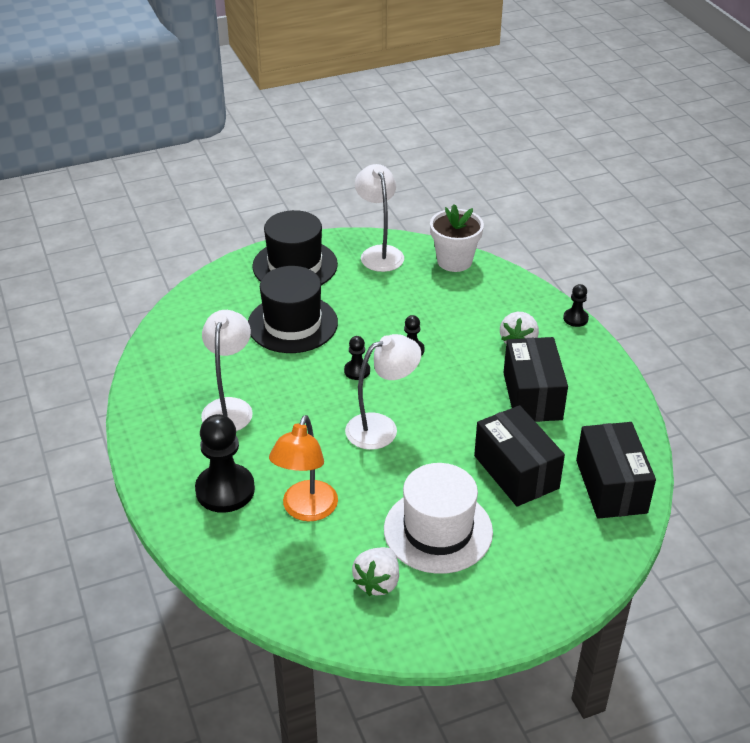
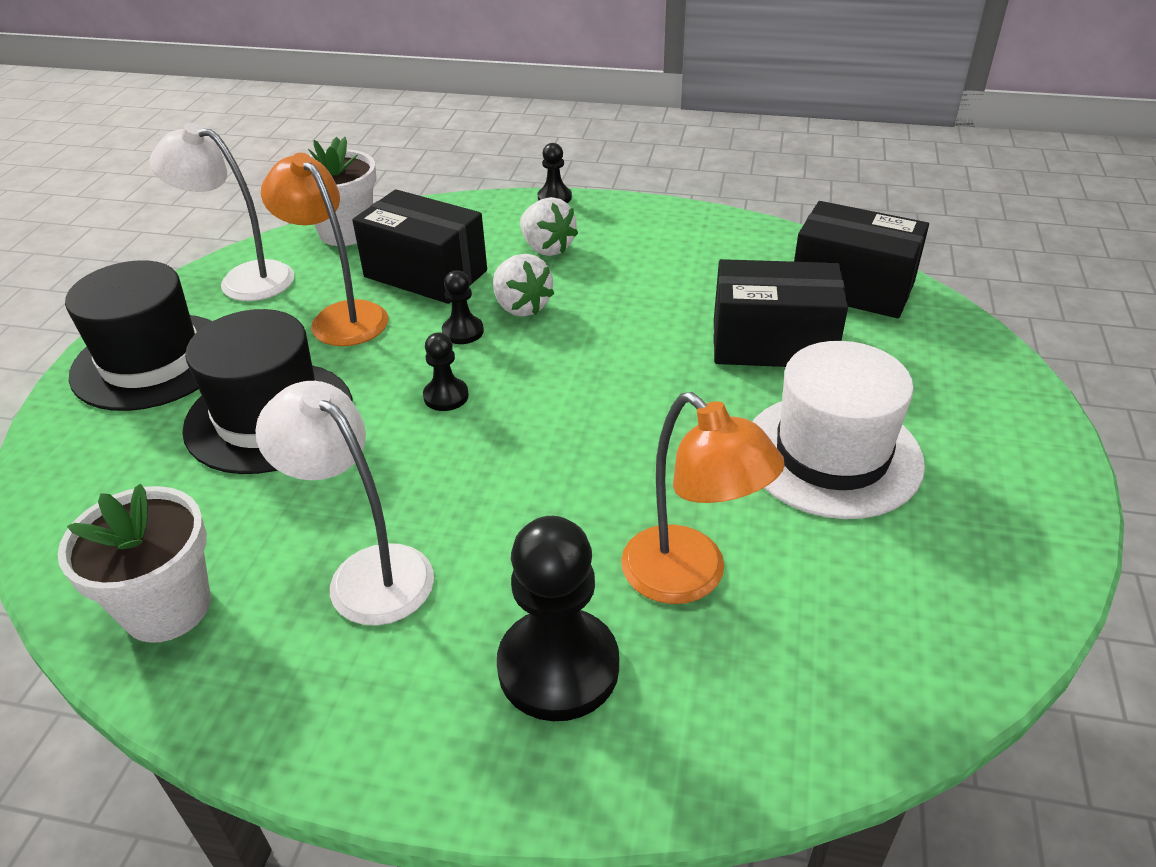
camera: 55 degrees left, 0 degrees up
(169, 363) = (167, 607): none -> white flower pot
(378, 582) = (900, 561): white strawberry -> white strawberry (521, 307)
(381, 428) = (584, 422): white lamp -> none
(382, 302) = (340, 317): none -> orange lamp
(532, 396) = (651, 277): black box -> black box (425, 274)

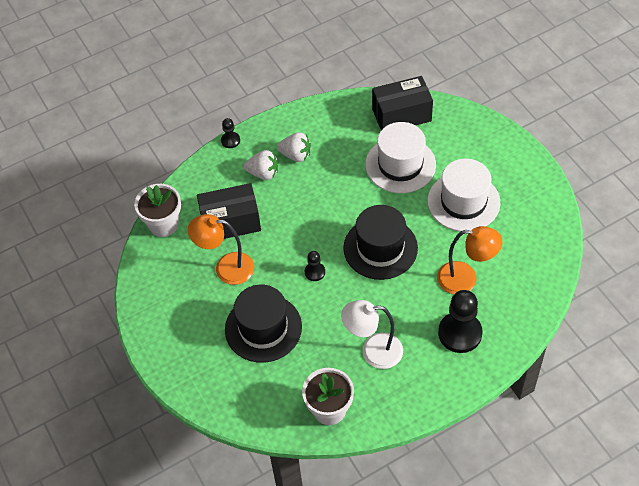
camera: 40 degrees left, 15 degrees up
(151, 361) = (181, 342): black hat -> black hat (380, 248)
(243, 279) = (156, 280): white lamp -> none
(463, 331) = (284, 240): black pawn -> none
(521, 307) = (291, 211): white strawberry -> white strawberry (296, 155)
(772, 343) = (400, 164): black box -> white hat

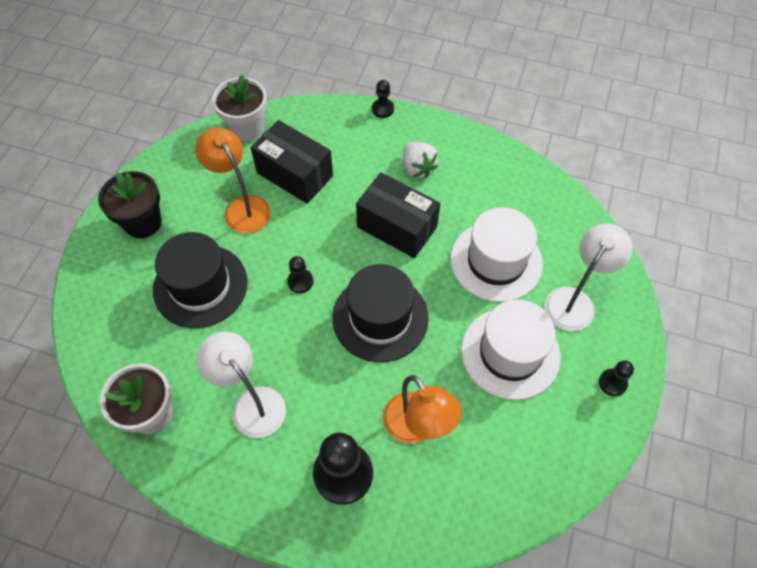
camera: 45 degrees right, 5 degrees up
(179, 331) = (143, 222): none -> black flower pot
(263, 173) = (372, 159): white strawberry -> none
(401, 115) = (555, 218): black box -> black box (397, 227)
(461, 148) = (574, 301): none -> white lamp
(524, 169) = (612, 383): none -> black pawn

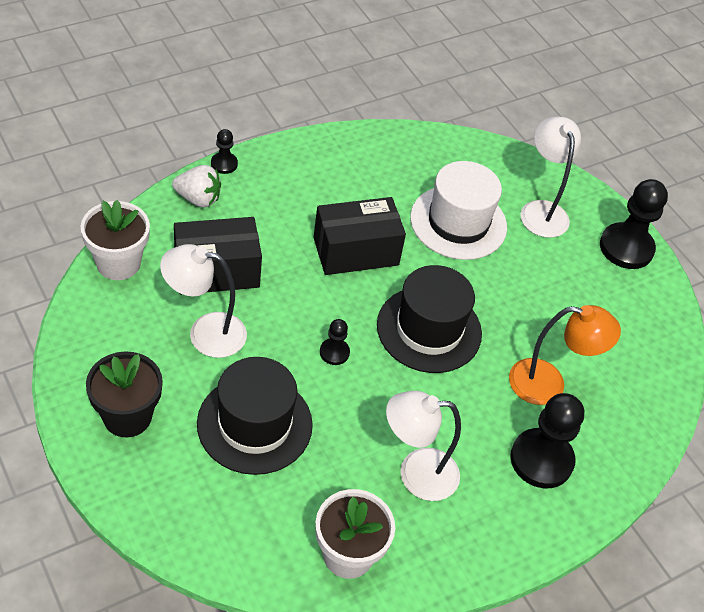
camera: 55 degrees left, 10 degrees down
(242, 207) = (205, 333): orange lamp -> white lamp
(417, 168) = (314, 193): white strawberry -> white strawberry (198, 198)
(510, 353) = (544, 280): white hat -> none
(612, 383) = (626, 248): black pawn -> black pawn, size x2.02

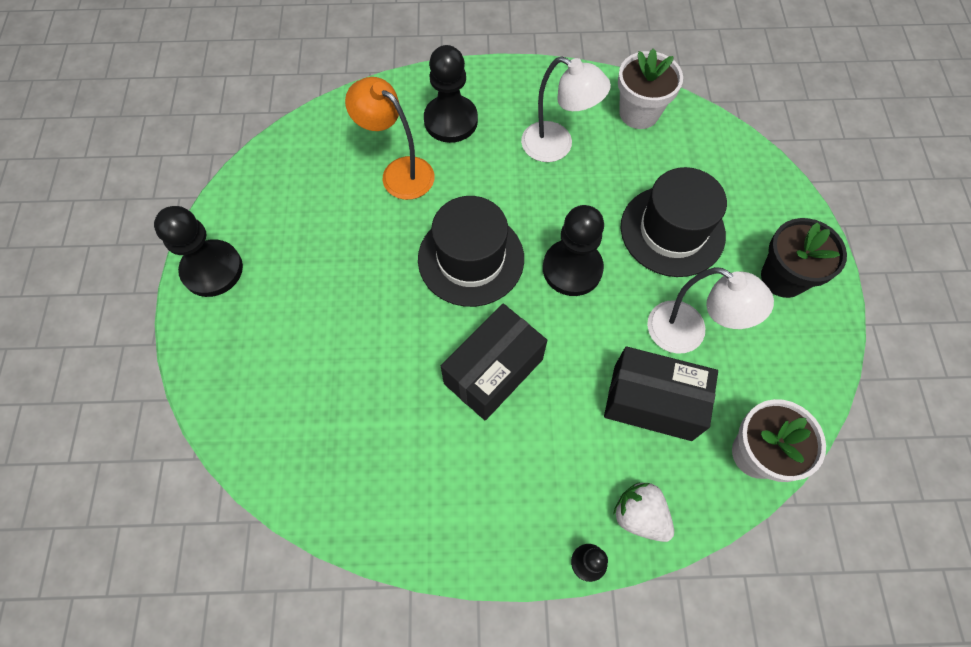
camera: 145 degrees left, 15 degrees up
(334, 352) = (572, 269): black pawn -> black pawn, size x2.02
(356, 251) = (493, 371): black box -> black box turned 60 degrees counterclockwise
(458, 222) = (361, 366): white hat -> none
(541, 210) = (260, 347): white lamp -> none

